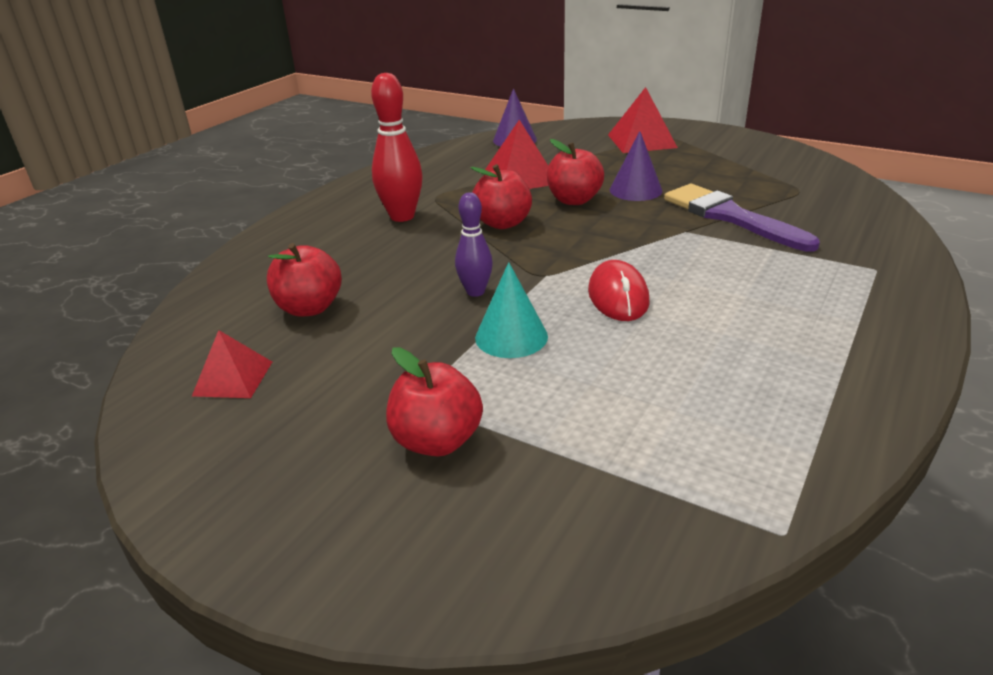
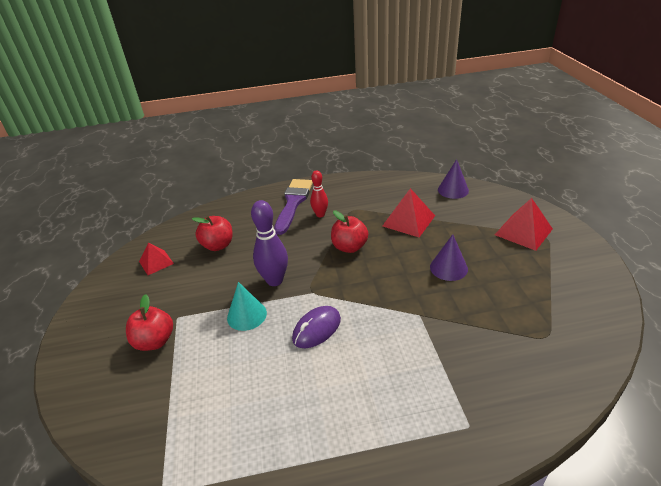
camera: 50 degrees right, 5 degrees up
(402, 216) = (320, 214): red bowling pin -> red bowling pin, size x0.62
(475, 292) = (274, 280): purple bowling pin -> purple bowling pin, size x1.61
(574, 200) = (405, 254): red apple -> none
(618, 296) = (316, 329): red mouse -> purple mouse
(731, 217) = (462, 324): purple brush -> purple brush (293, 203)

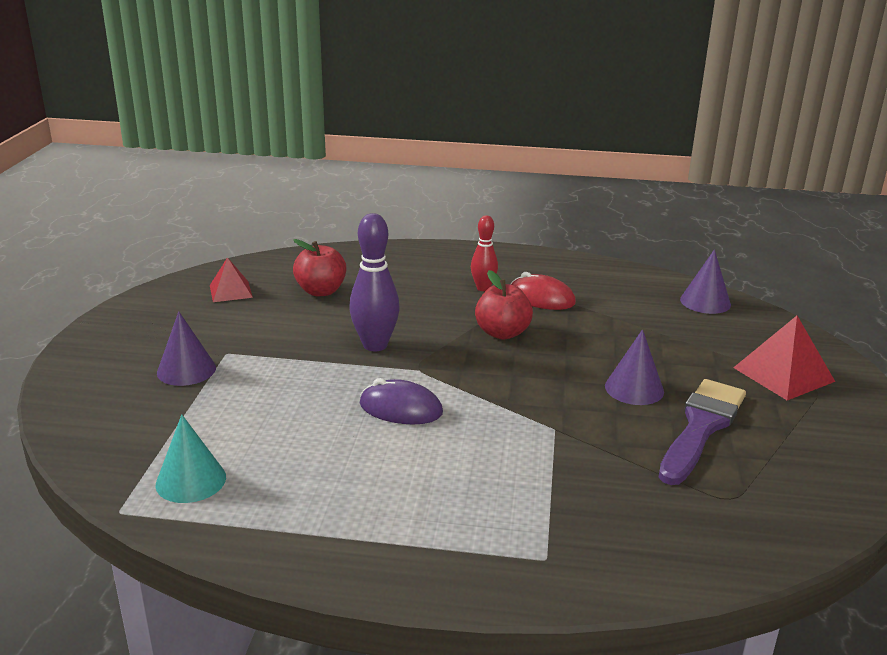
camera: 15 degrees right, 10 degrees down
(155, 341) = (186, 370): red apple -> purple cone
(246, 315) = (316, 372): turquoise cone -> turquoise cone (191, 480)
(293, 203) = (452, 267): purple brush -> purple brush (701, 428)
(316, 329) = (400, 408): purple mouse -> purple mouse turned 45 degrees clockwise
(359, 213) = (541, 298): none -> red mouse
(408, 220) = (610, 323): red pyramid -> none

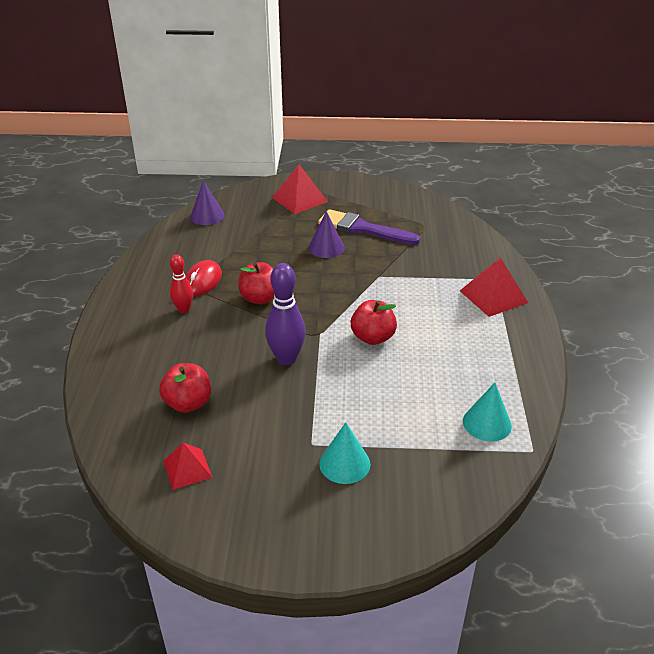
camera: 95 degrees left, 10 degrees up
(186, 370) = (344, 463): purple cone -> turquoise cone
(400, 408) = (373, 337): purple mouse -> red apple
(490, 546) = (493, 296): none -> red pyramid

